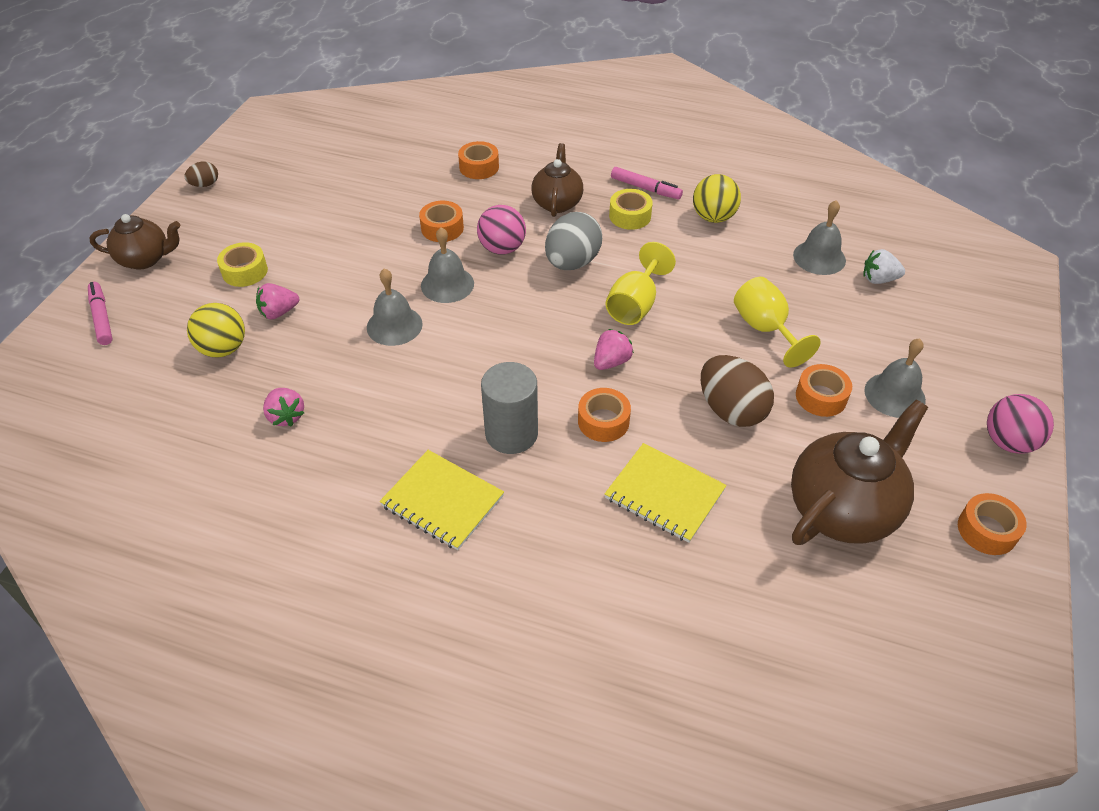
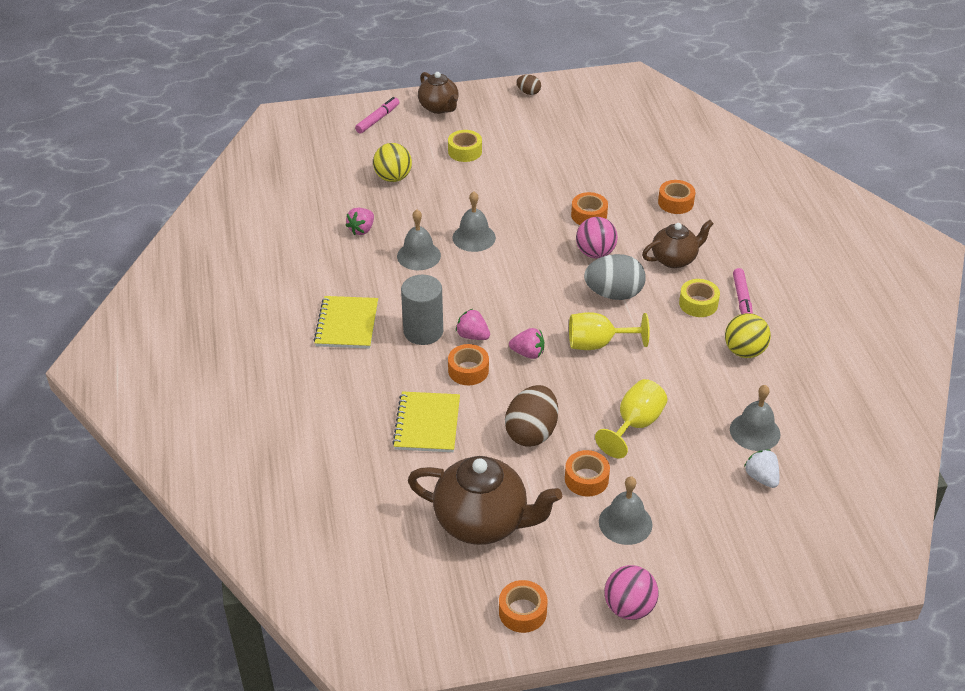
camera: 60 degrees right, 5 degrees down
(279, 312) = (442, 183): pink strawberry -> pink strawberry (472, 336)
(447, 284) = (534, 243): grey bell -> grey bell (418, 255)

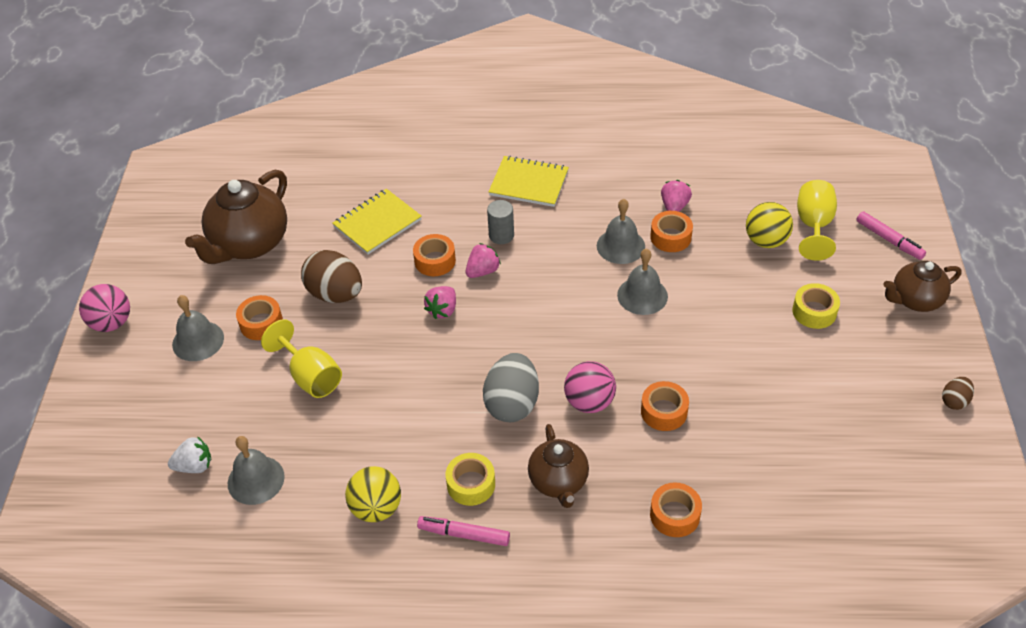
camera: 105 degrees right, 5 degrees up
(361, 229) = (674, 206): pink strawberry -> pink strawberry turned 60 degrees clockwise
(423, 331) = (501, 235): grey cylinder -> grey cylinder, size x0.62
(427, 424) = (377, 223): yellow notebook -> yellow notebook turned 60 degrees counterclockwise
(522, 612) = (148, 254): orange tape -> orange tape (670, 237)
(598, 344) = (436, 371): yellow goblet -> yellow goblet (813, 225)

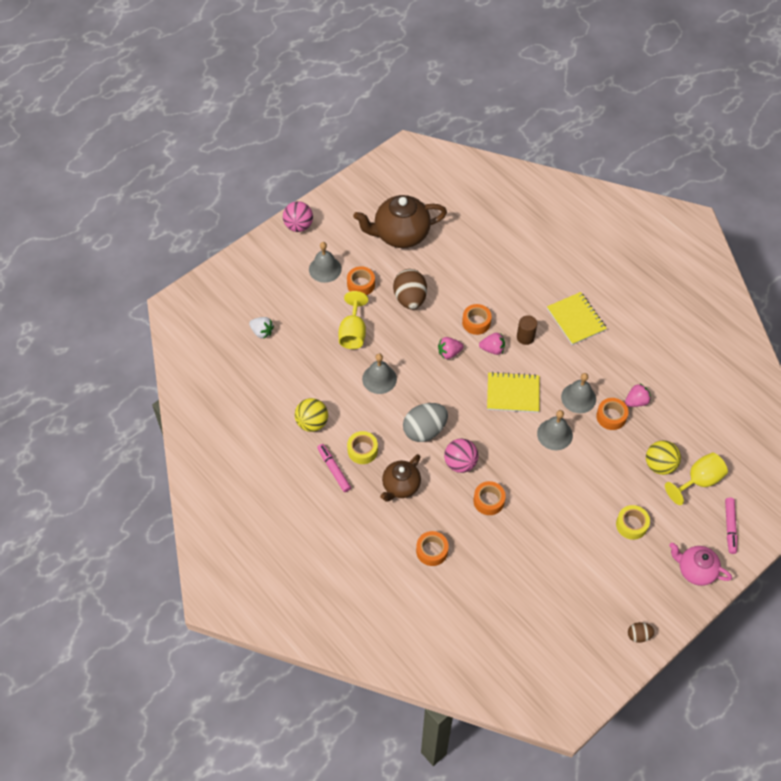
camera: 45 degrees right, 10 degrees up
(256, 480) = (279, 362): grey bell -> grey bell (379, 379)
(377, 223) = (473, 276): yellow notebook -> yellow notebook (513, 393)
(501, 235) = (525, 337): grey cylinder -> brown cylinder
(915, 300) = (695, 570): brown teapot -> pink teapot

